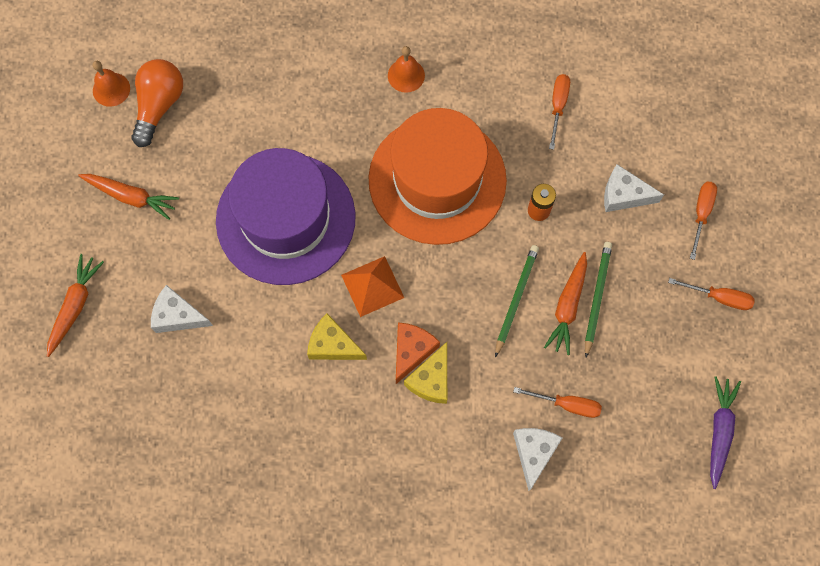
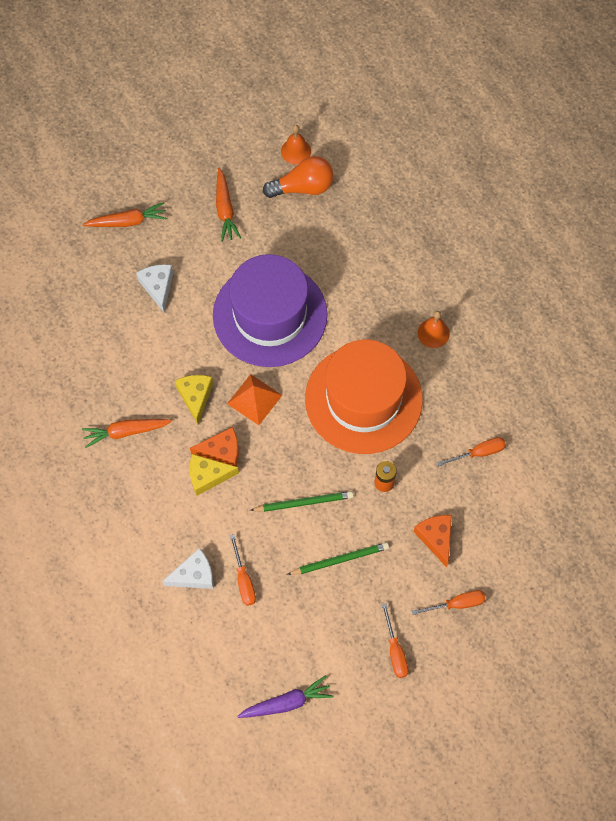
camera: 60 degrees right, 5 degrees down
(567, 306) = (320, 542): orange carrot -> orange carrot (126, 432)
(624, 195) = (436, 538): white cheese -> orange cheese

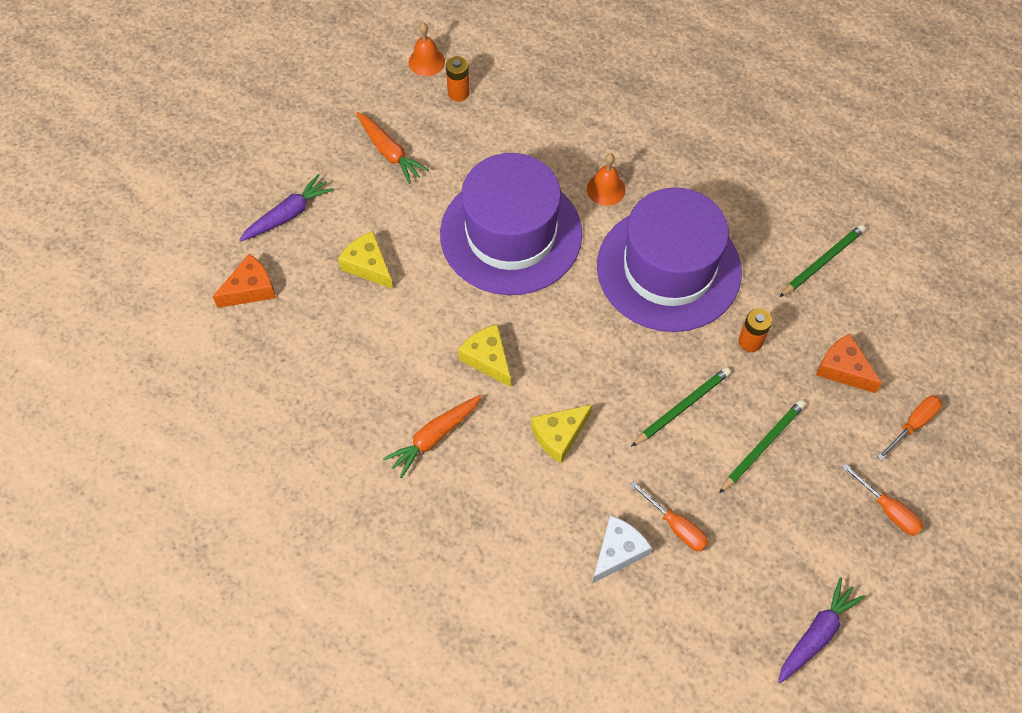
camera: 30 degrees left, 5 degrees down
(127, 221) = (288, 215): orange carrot -> purple carrot
(158, 287) = (368, 266): white cheese -> yellow cheese
(221, 451) = (556, 401): orange cheese -> orange cheese (250, 289)
(254, 399) = (554, 328): orange pyramid -> none
(303, 187) = (458, 93): orange light bulb -> orange battery
(363, 399) = (668, 268): orange hat -> purple hat
(433, 333) = (692, 169): orange bell -> orange bell (606, 189)
(478, 453) = (822, 261): orange screwdriver -> green pencil

